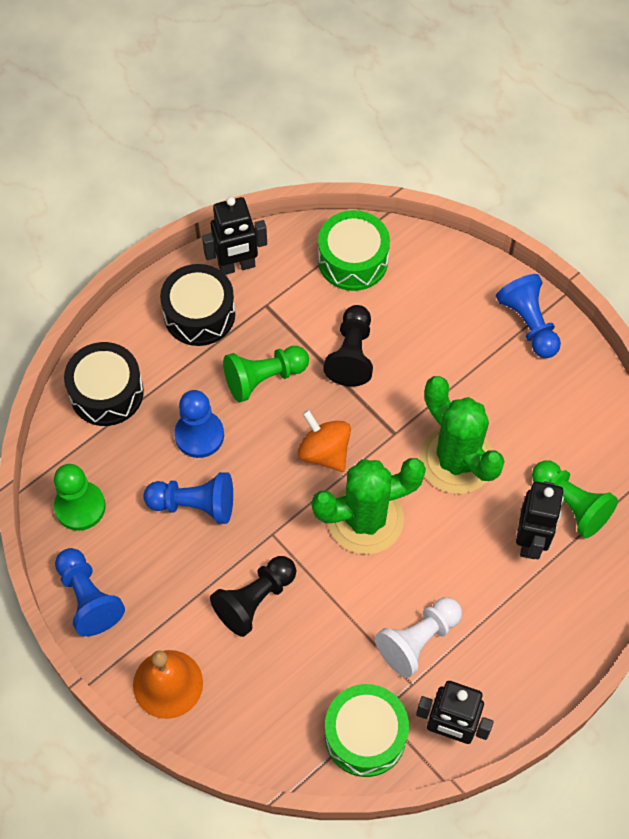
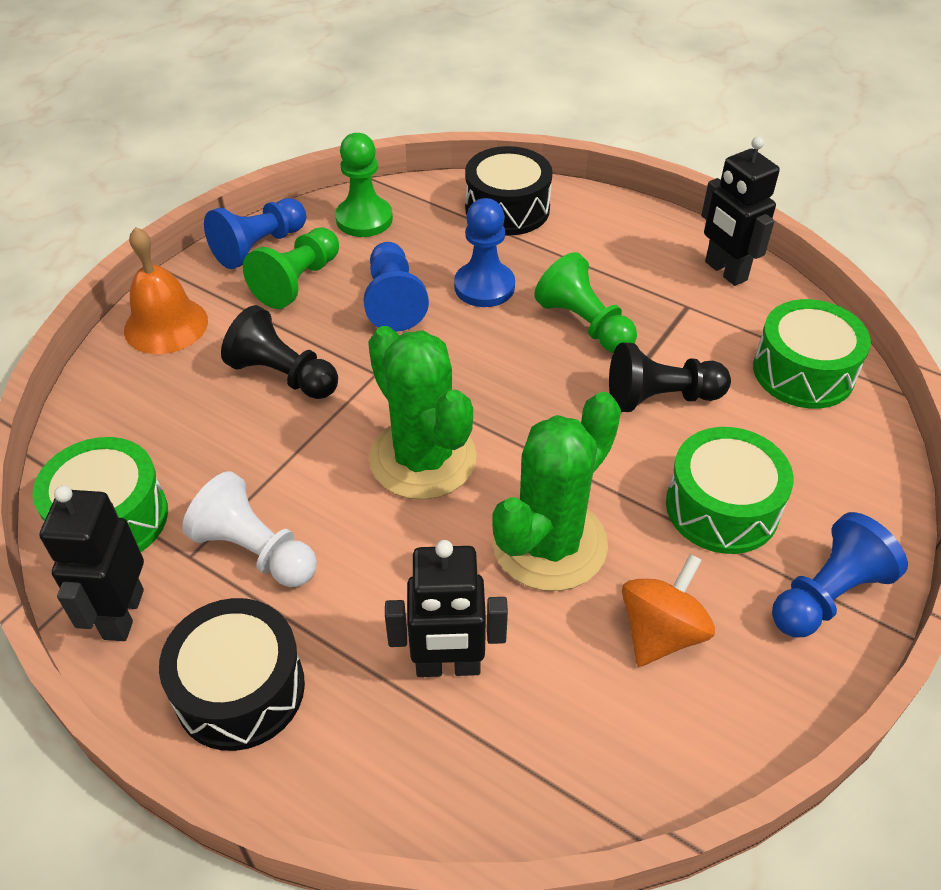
camera: 75 degrees right, 15 degrees down
(199, 314) = (642, 255): black drum -> black drum (240, 689)
(324, 452) = (506, 399): orange spinning top -> orange spinning top (661, 632)
(453, 353) = (722, 507): none -> green drum
(570, 504) = (530, 714): green pawn -> green pawn (297, 282)

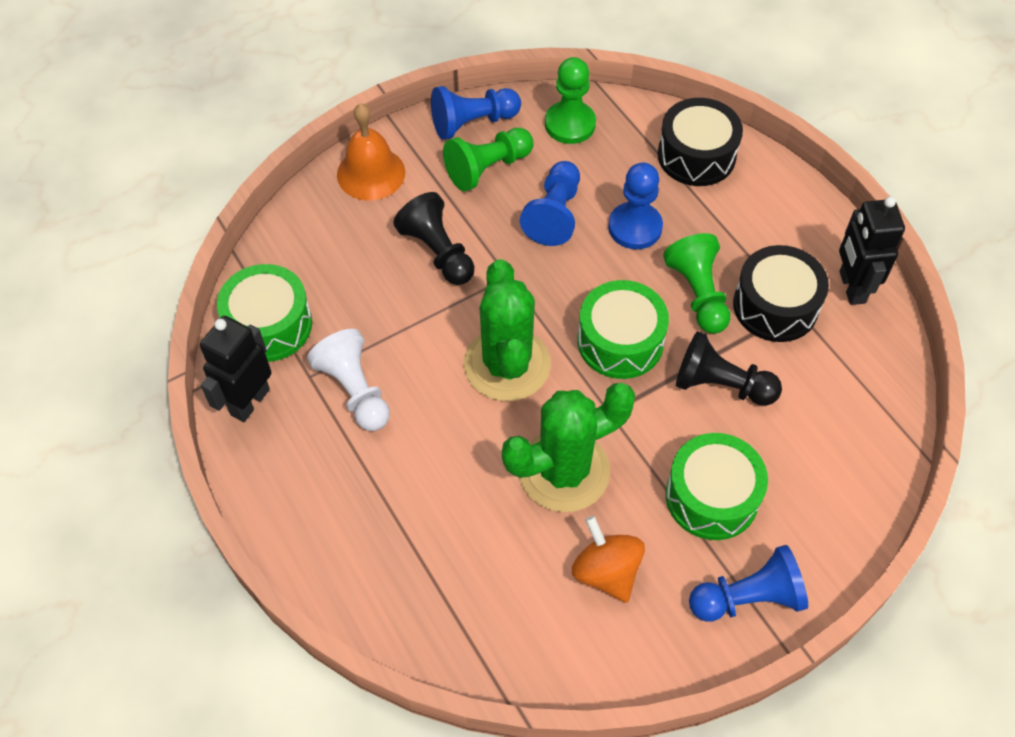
camera: 25 degrees right, 10 degrees up
(240, 689) = (302, 488): black drum -> black drum (775, 306)
(448, 666) = (444, 531): black robot -> none
(661, 632) = (606, 572): orange spinning top -> orange spinning top turned 90 degrees counterclockwise
(803, 372) = (856, 408): green drum -> green drum (620, 341)

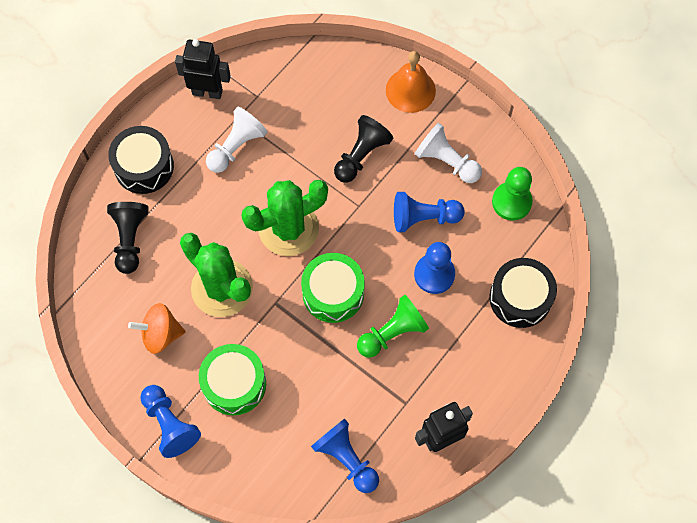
camera: 70 degrees right, 10 degrees up
(269, 325) = (266, 79): green drum -> none
(473, 123) = (484, 137): blue pawn -> blue pawn (346, 459)
(487, 168) = (446, 161): green pawn -> white pawn
(606, 572) = (161, 334): orange spinning top -> orange spinning top turned 135 degrees counterclockwise
(721, 385) = (322, 367): black pawn -> black pawn (130, 239)
(775, 306) = (403, 388): black drum -> black drum (144, 166)

